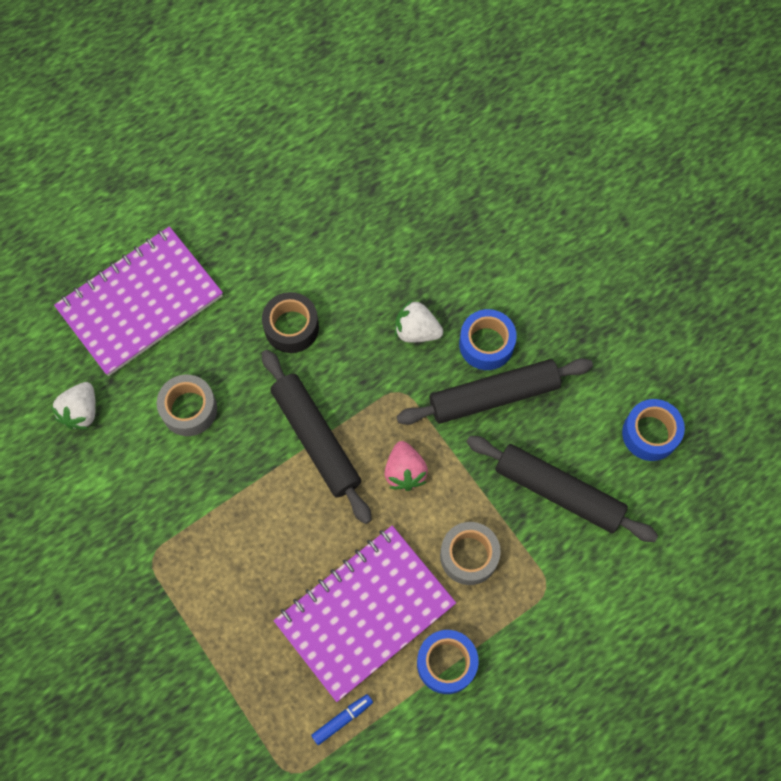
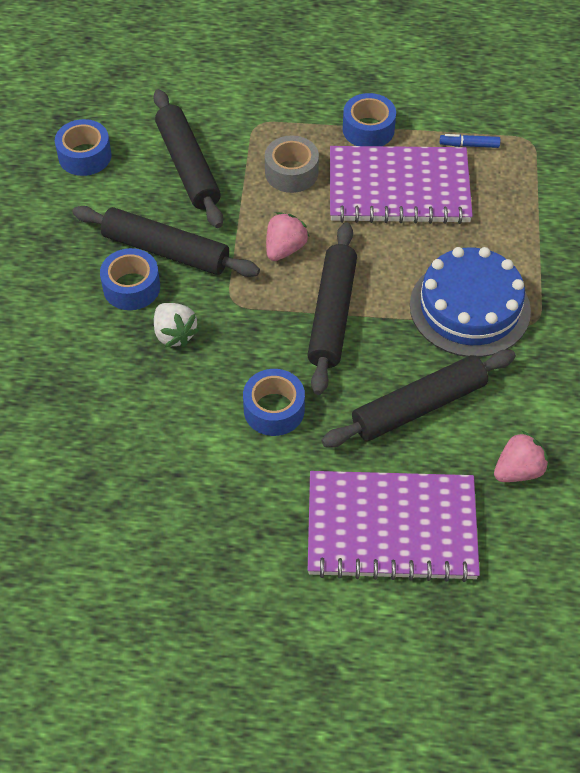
camera: 140 degrees left, 15 degrees down
(81, 412) = (518, 470): white strawberry -> pink strawberry
(189, 409) = (419, 407): grey tape -> black rolling pin
(214, 530) = (469, 307): none -> blue cake
(291, 327) = (274, 409): black tape -> blue tape

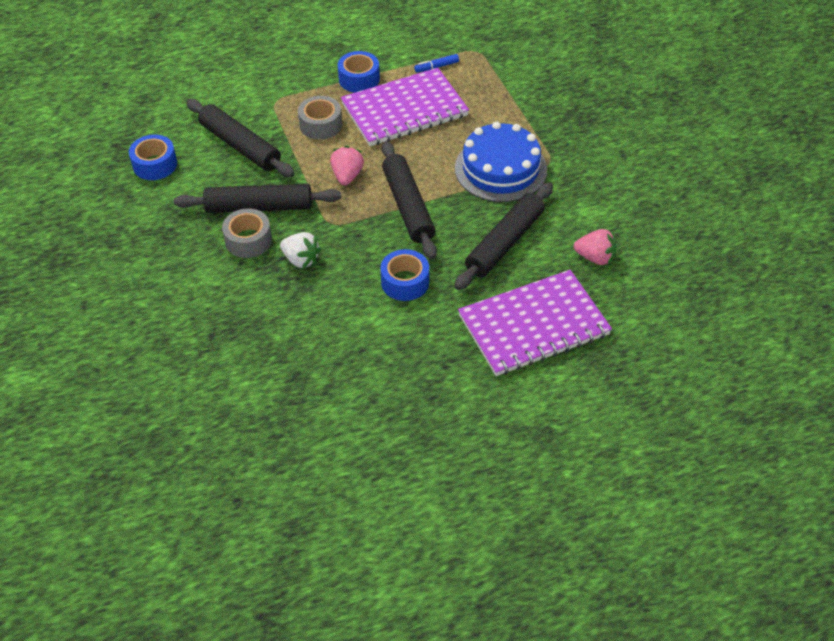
camera: 25 degrees left, 5 degrees down
(131, 287) = (248, 240): blue tape -> grey tape
(518, 470) = (595, 257): pink strawberry -> pink strawberry turned 75 degrees clockwise

